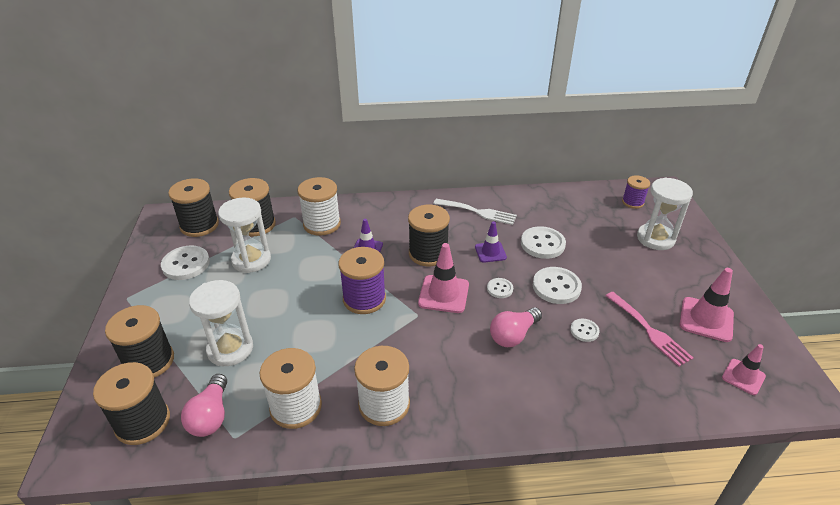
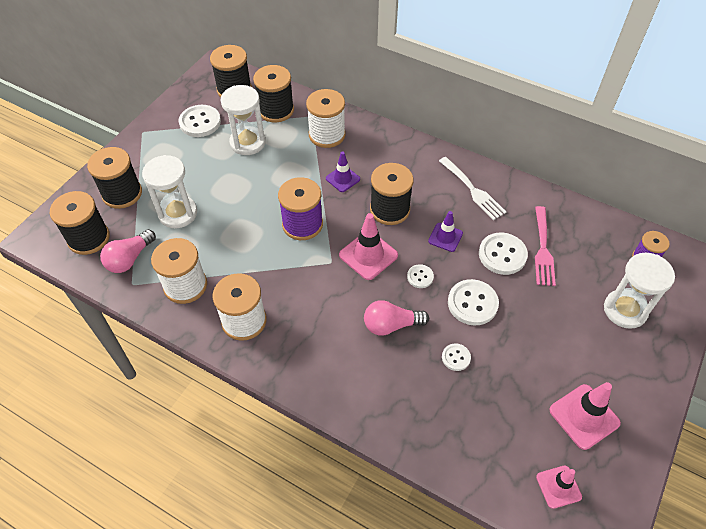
camera: 35 degrees right, 15 degrees up
(649, 330) = (516, 393): pink fork -> pink fork (543, 249)

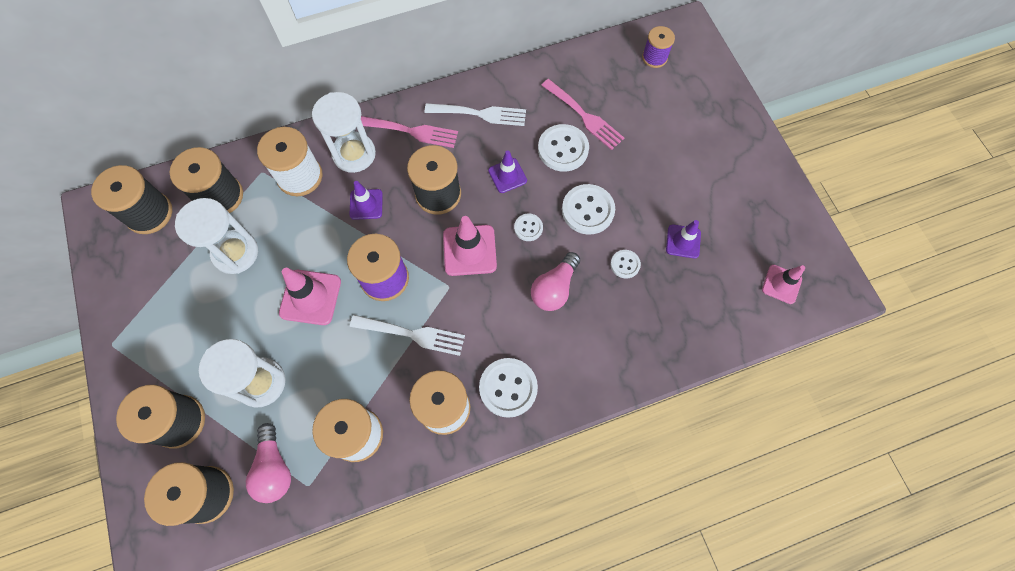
camera: 50 degrees left, 15 degrees up
(200, 122) = (159, 278): white button -> white button (508, 388)
(279, 267) = (413, 334): none -> white fork
(418, 164) = (412, 131): none -> pink fork
(516, 385) = (683, 241): none -> purple traffic cone
(584, 416) = (744, 218): pink traffic cone -> pink traffic cone (310, 297)
(625, 310) = (684, 112): white hourglass -> white hourglass (354, 154)

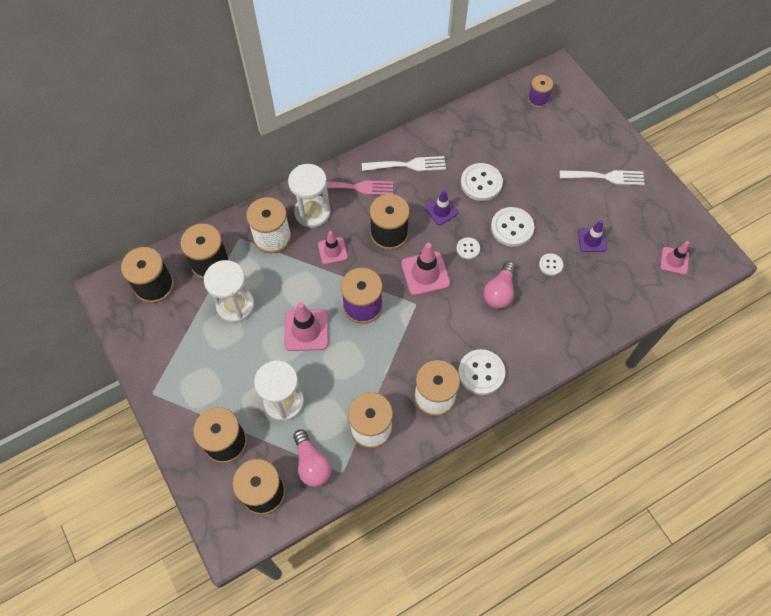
camera: 10 degrees left, 5 degrees down
(366, 204) = (332, 251): purple traffic cone -> pink traffic cone
(413, 334) = (396, 345): white fork -> white fork (605, 177)
(584, 116) = (492, 154): pink fork -> none

